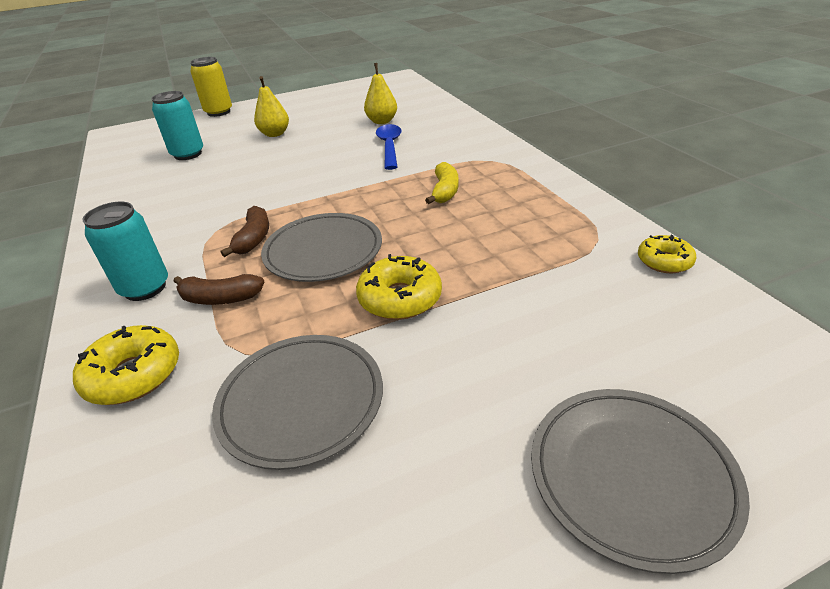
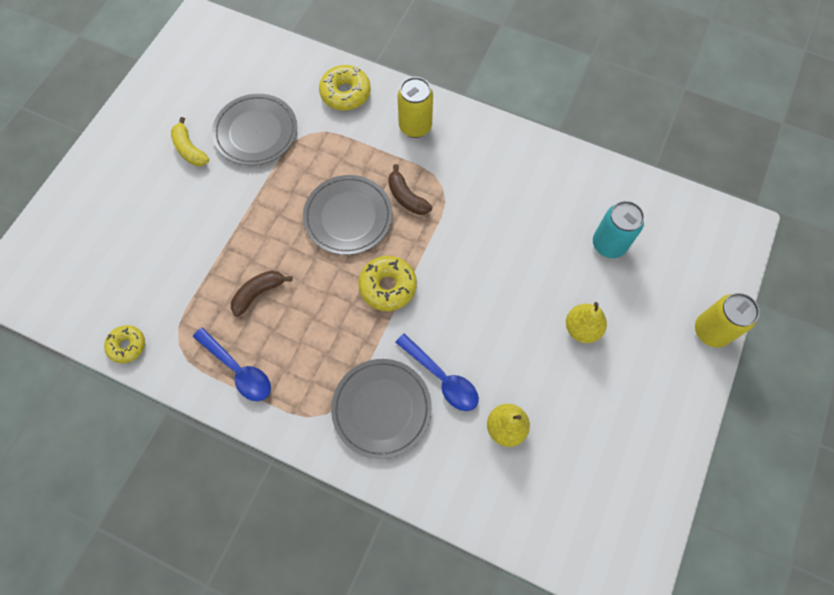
camera: 135 degrees right, 30 degrees up
(145, 288) = (415, 127): turquoise can -> yellow can
(220, 298) = (363, 149): brown banana -> brown banana (259, 293)
(400, 298) = (265, 212): yellow donut -> yellow donut (388, 286)
(444, 191) = (327, 336): yellow banana -> yellow banana (190, 149)
(546, 203) = (238, 370): none -> blue spoon
(631, 476) = (102, 189): grey plate -> grey plate (381, 408)

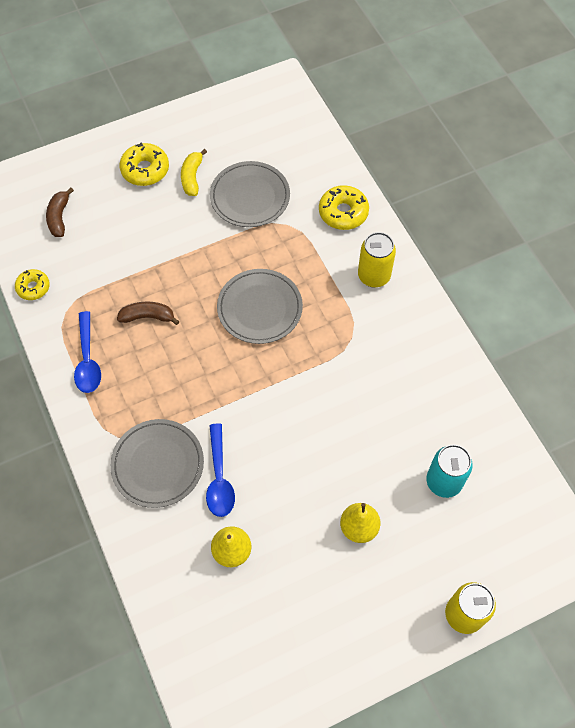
camera: 40 degrees right, 5 degrees down
(388, 286) = (241, 381): yellow donut -> yellow donut (145, 170)
(406, 197) = (317, 325): brown banana -> brown banana (59, 217)

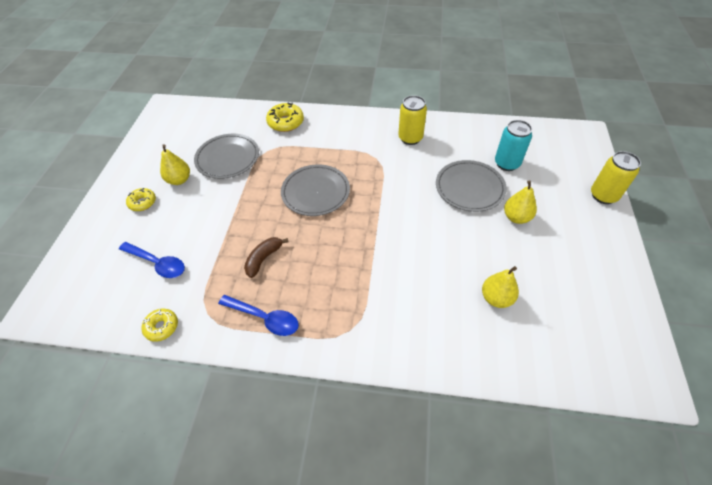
camera: 55 degrees left, 10 degrees down
(59, 217) = (119, 276): brown banana -> none
(145, 170) = (143, 202): yellow donut -> yellow donut, size x0.65
(158, 464) = (394, 313): grey plate -> grey plate (469, 188)
(192, 177) = (179, 180): yellow banana -> yellow pear
(219, 478) = (431, 277): blue spoon -> blue spoon (158, 263)
(374, 276) = (342, 130): yellow can -> yellow can (410, 138)

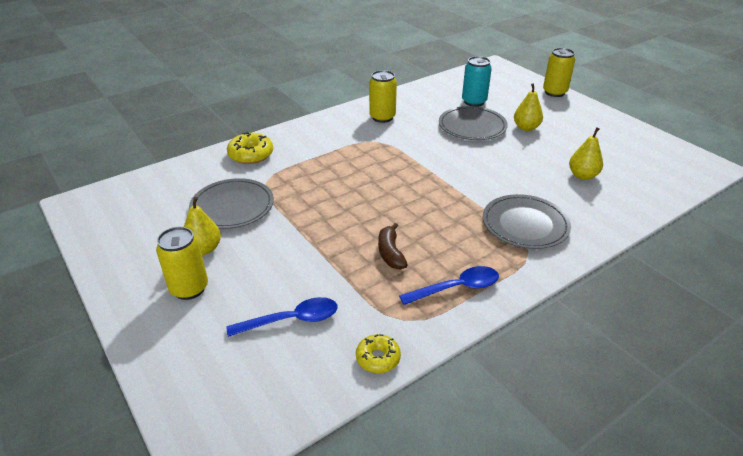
camera: 45 degrees left, 15 degrees down
(143, 202) = (189, 288): yellow donut -> yellow can
(315, 192) = (361, 187): grey plate -> grey plate (525, 225)

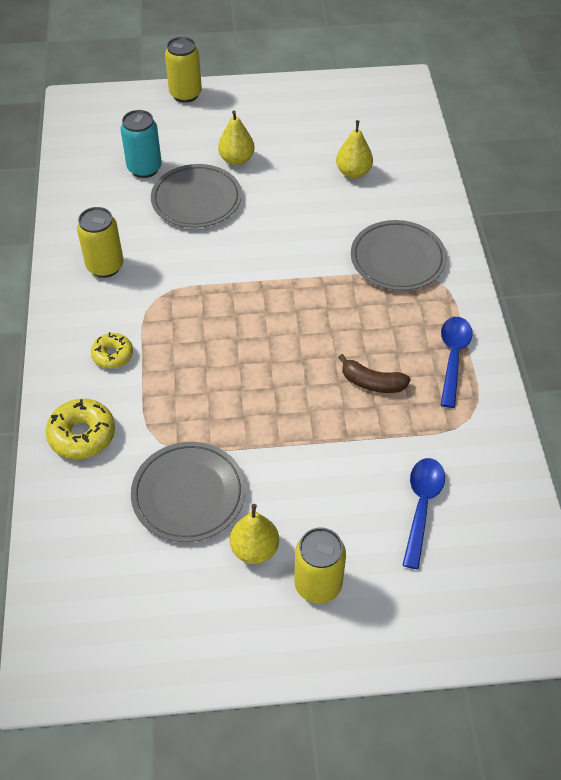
camera: 60 degrees left, 15 degrees up
(378, 358) = (507, 458): yellow donut -> yellow donut (112, 355)

